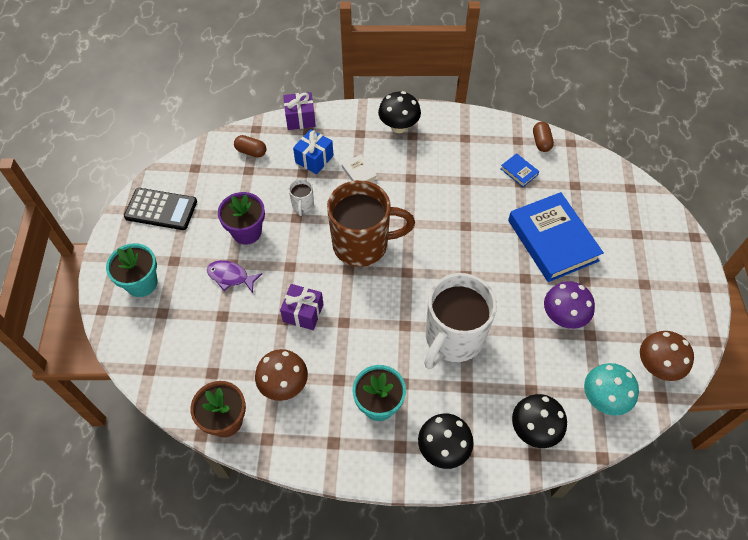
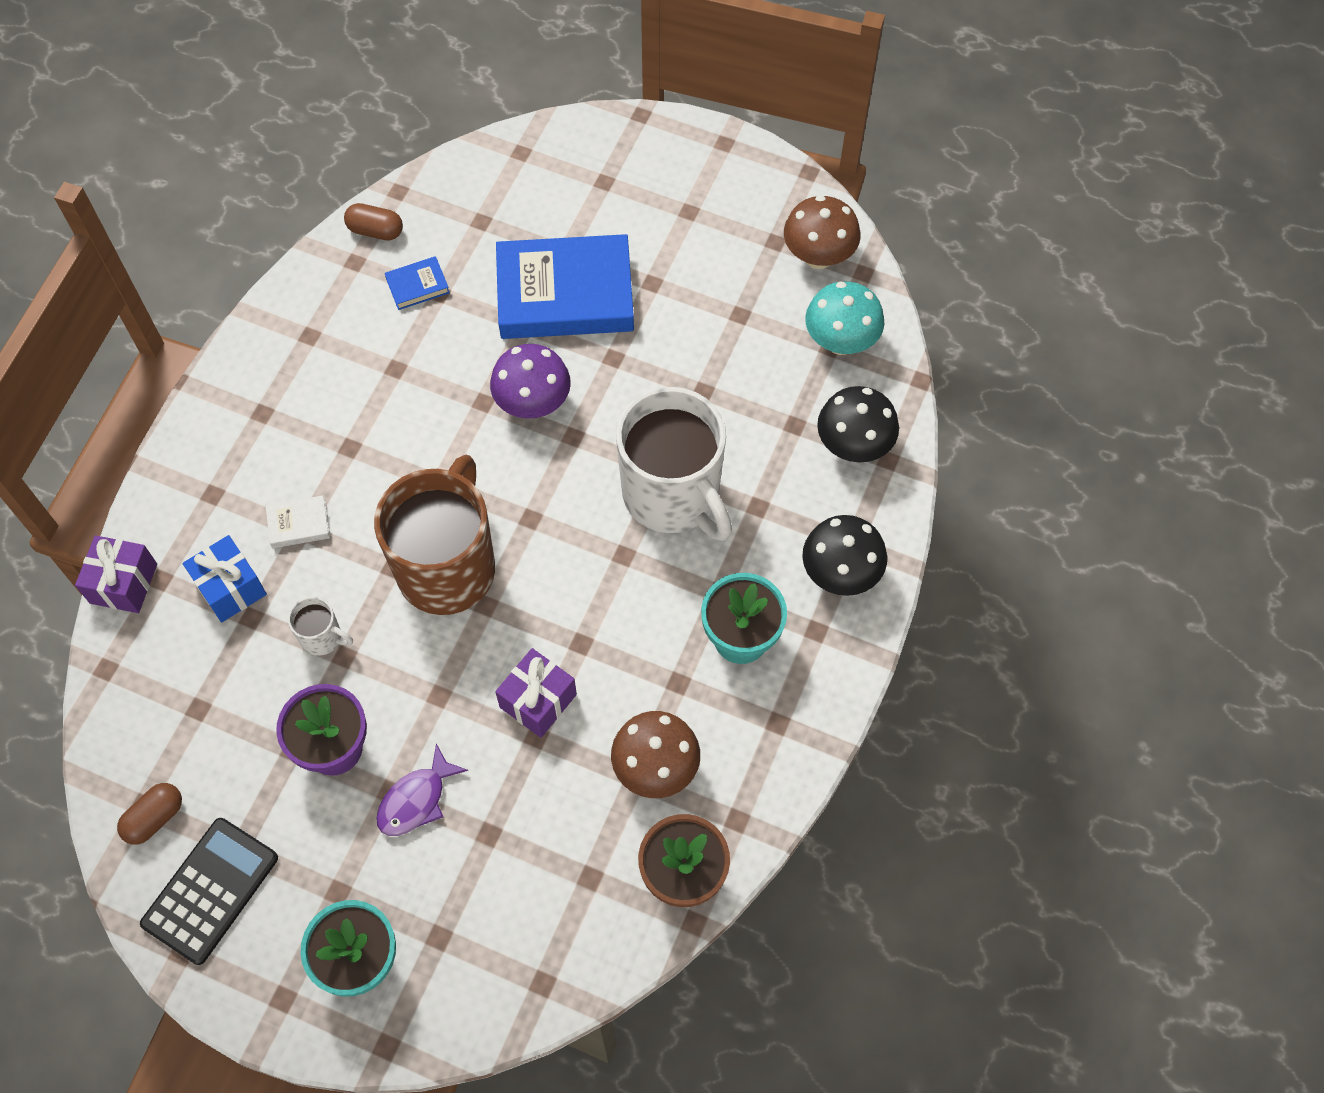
camera: 70 degrees left, 5 degrees up
(251, 151) = (156, 692): brown capsule -> brown capsule (154, 818)
(398, 126) = (231, 427): black mushroom -> none
(563, 317) = (698, 336): purple mushroom -> purple mushroom (533, 403)

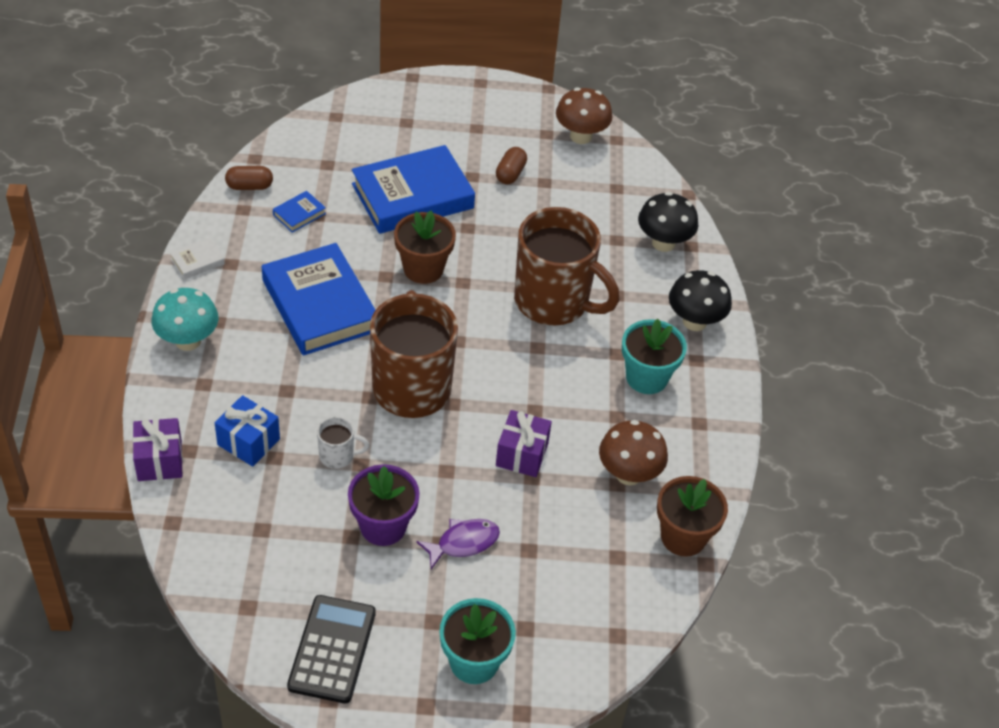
camera: 25 degrees left, 15 degrees down
(154, 818) = (262, 613): brown capsule -> brown capsule (510, 174)
(299, 524) = (282, 387): white book -> white book (197, 261)
(388, 423) = (320, 305): none -> blue book
(416, 800) = (463, 543): purple fish -> purple fish turned 135 degrees counterclockwise
(533, 403) = (423, 269): purple mushroom -> brown flower pot
(673, 495) = (554, 302): white mug -> brown mug
(840, 341) = (622, 183): turquoise mushroom -> turquoise mushroom (188, 341)

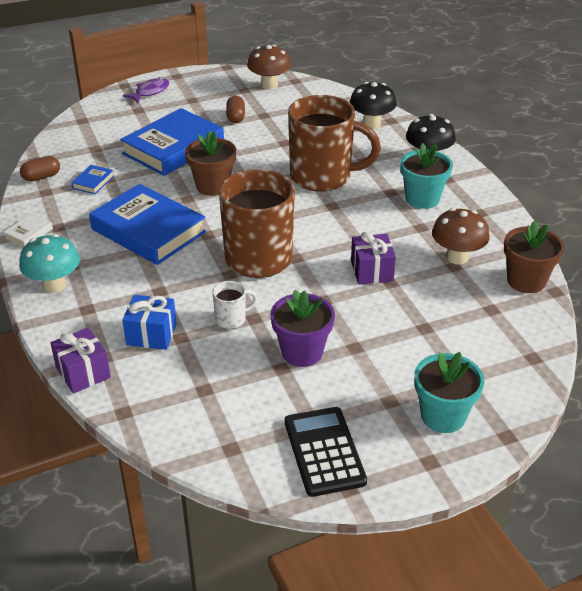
camera: 20 degrees left, 10 degrees down
(463, 543) = (372, 341): purple fish -> purple fish (150, 92)

